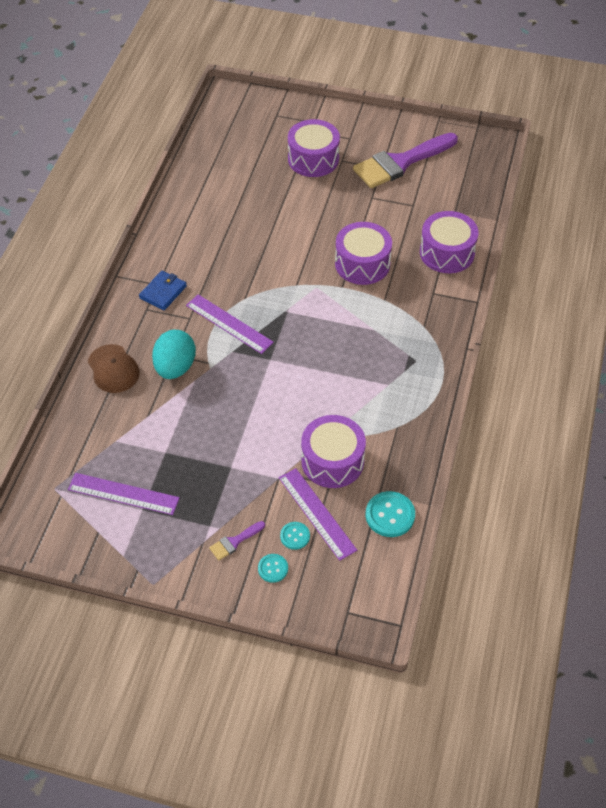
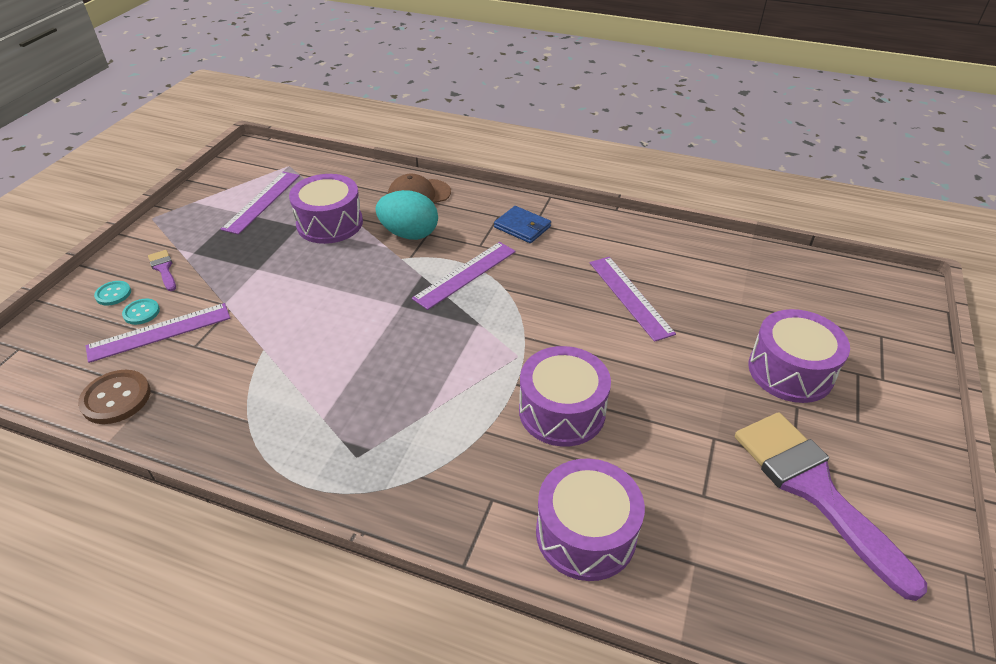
camera: 95 degrees right, 10 degrees down
(248, 229) = (630, 297): none -> purple ruler
(332, 461) = (224, 351): purple drum -> purple drum (330, 223)
(390, 515) = (116, 398): turquoise button -> brown button

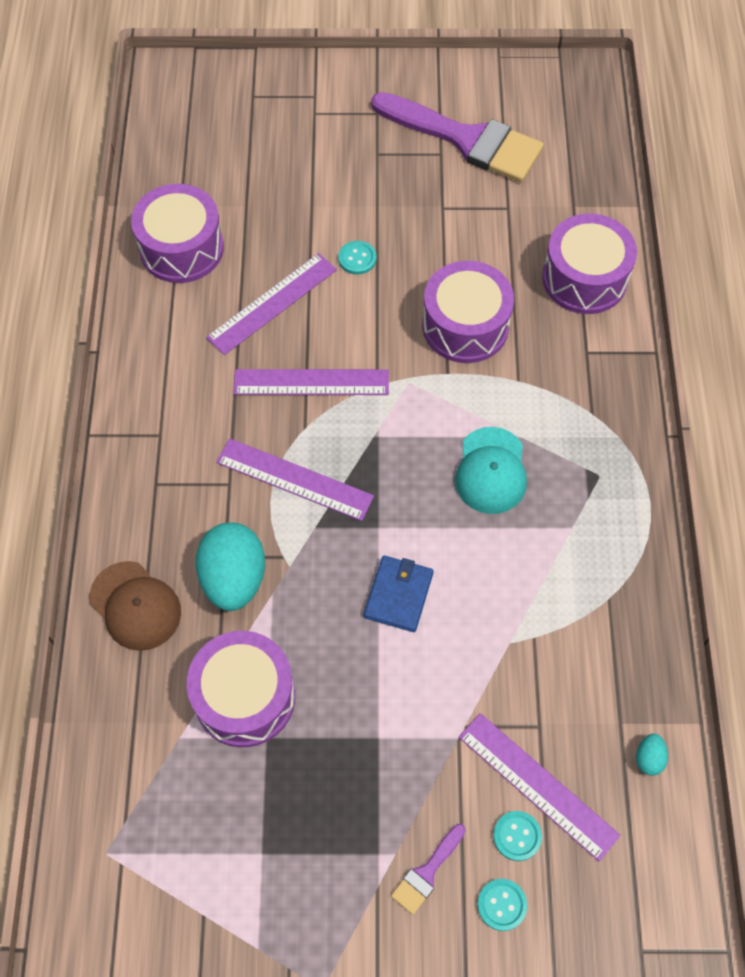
camera: 110 degrees left, 20 degrees up
(116, 398) = (648, 758): brown button -> turquoise egg
(262, 202) = (222, 832): purple ruler -> purple ruler (311, 382)
(407, 383) = (491, 471): none -> turquoise cap
(522, 227) = (172, 447): blue wallet -> blue wallet (398, 595)
(663, 358) = (357, 258): none -> turquoise button
(790, 371) = (333, 160): purple drum -> purple drum (181, 248)
(813, 489) = (466, 139): purple brush -> purple brush turned 105 degrees counterclockwise

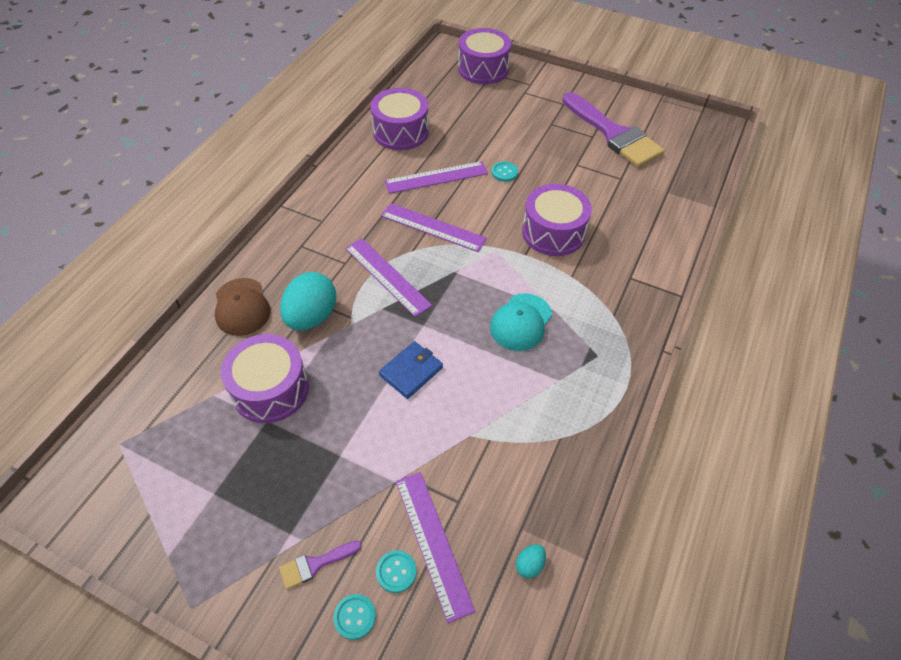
camera: 25 degrees right, 10 degrees down
(584, 278) = (652, 234): purple drum -> purple drum (483, 69)

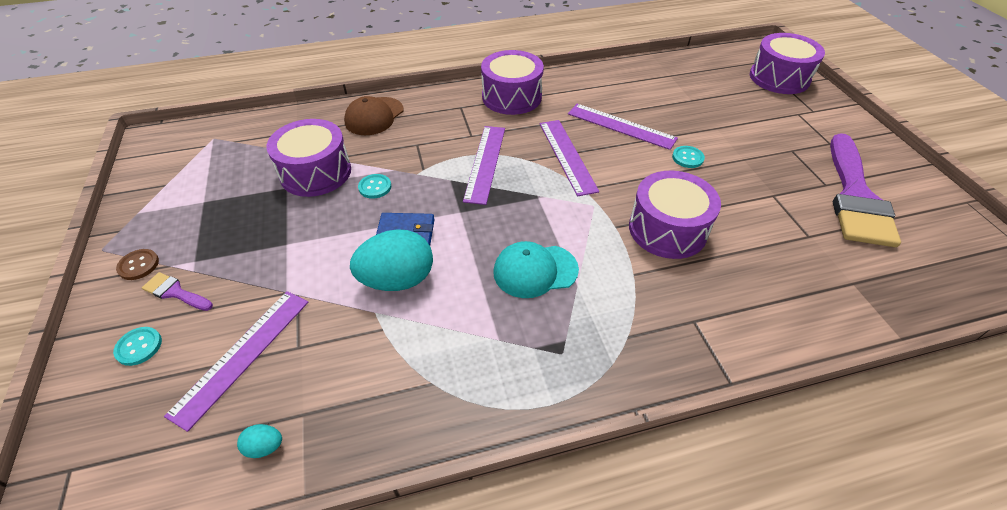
camera: 50 degrees right, 5 degrees down
(248, 582) = (138, 265): none -> brown button
(311, 317) = (401, 151): turquoise egg -> turquoise egg (397, 280)
(396, 572) = (197, 347): turquoise button -> turquoise button (375, 187)
(401, 132) = (637, 82): purple drum -> purple drum (511, 97)

